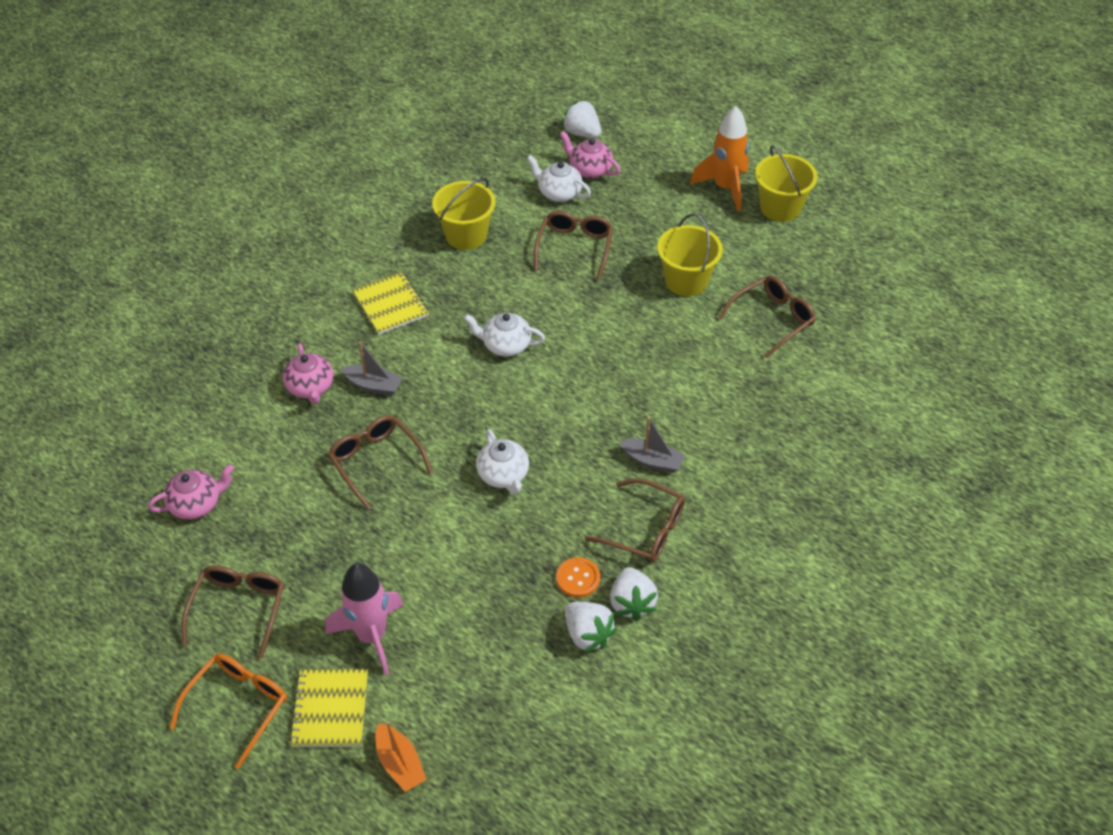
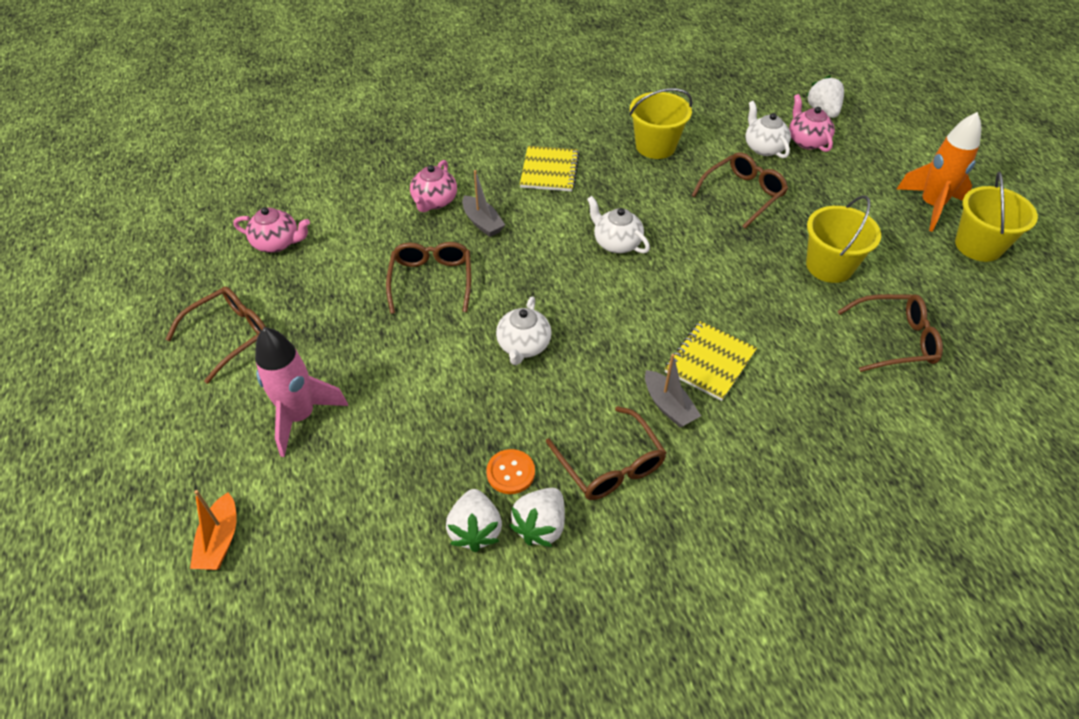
camera: 35 degrees right, 0 degrees up
(238, 705) = (157, 410): orange glasses -> none
(330, 709) = (214, 457): yellow notebook -> yellow notebook (710, 362)

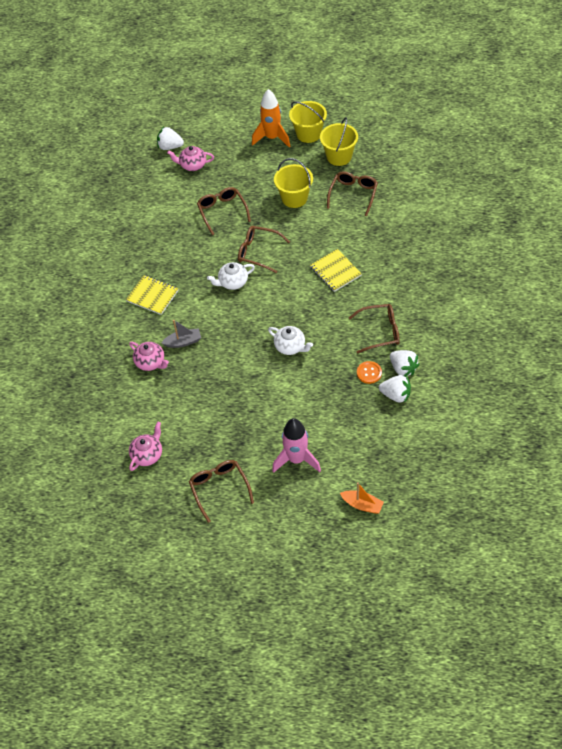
camera: 65 degrees left, 5 degrees up
(431, 280) = (220, 378): brown glasses -> brown glasses (258, 252)
(655, 146) = (158, 236): yellow bucket -> yellow bucket (339, 156)
(668, 406) = (355, 297): grey boat -> none
(763, 147) = (187, 187): white teapot -> none

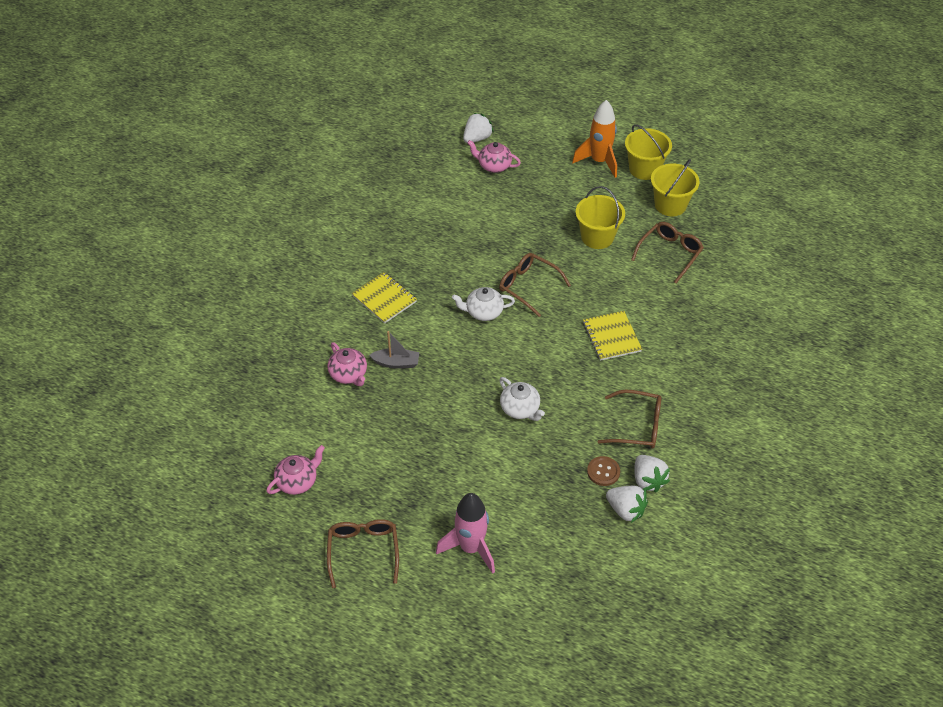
camera: 15 degrees right, 5 degrees down
(170, 147) = (477, 138): white strawberry -> white strawberry turned 105 degrees clockwise
(222, 211) = (506, 227): brown glasses -> none
(362, 505) = (528, 633): orange boat -> none
(369, 373) = (603, 472): orange button -> brown button

